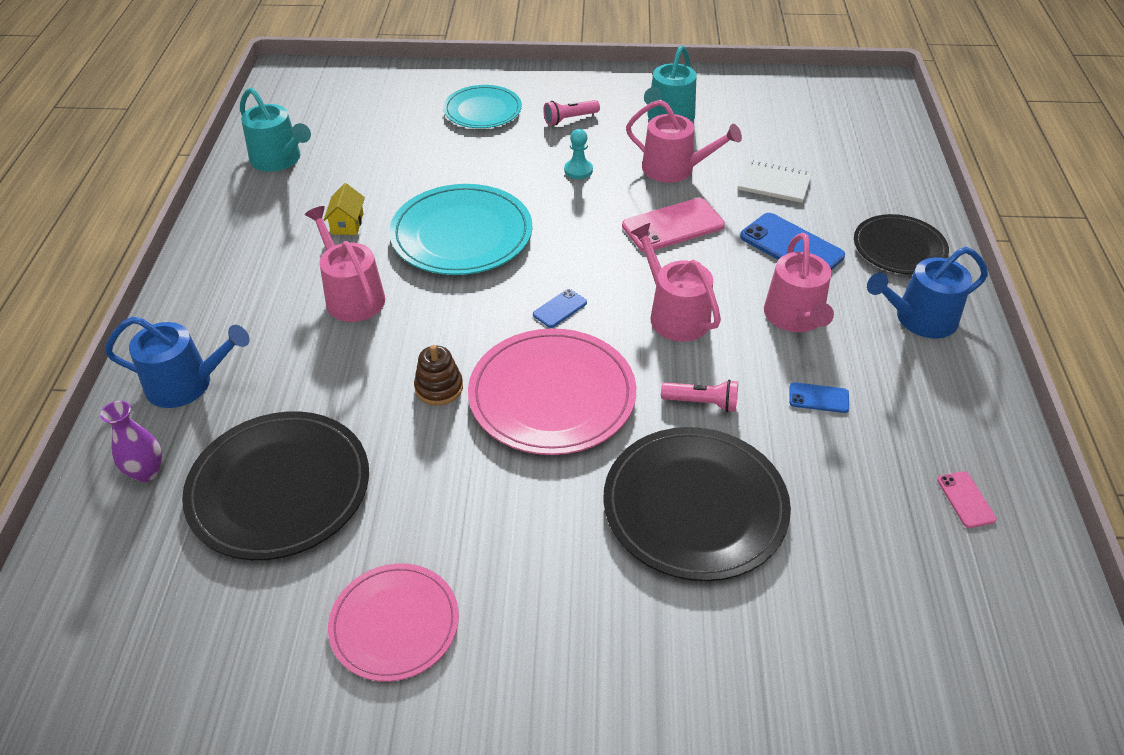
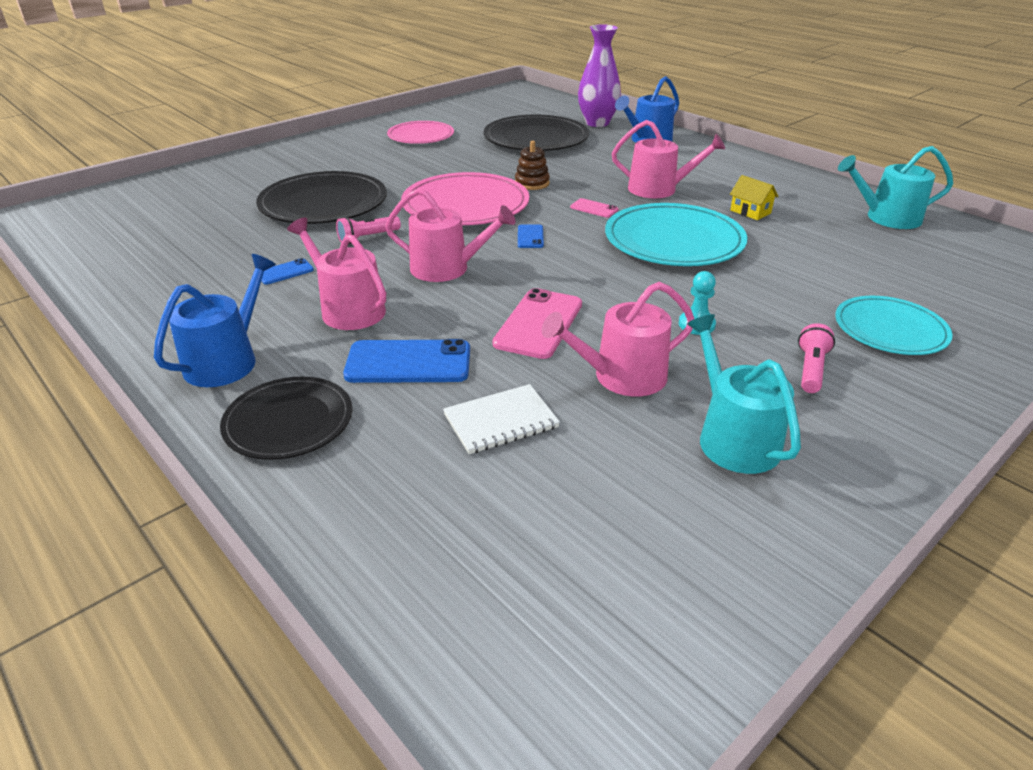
camera: 135 degrees right, 10 degrees down
(146, 472) = (597, 123): purple vase -> purple vase, size x1.70
(966, 499) = (139, 268): pink phone -> pink phone (594, 208)

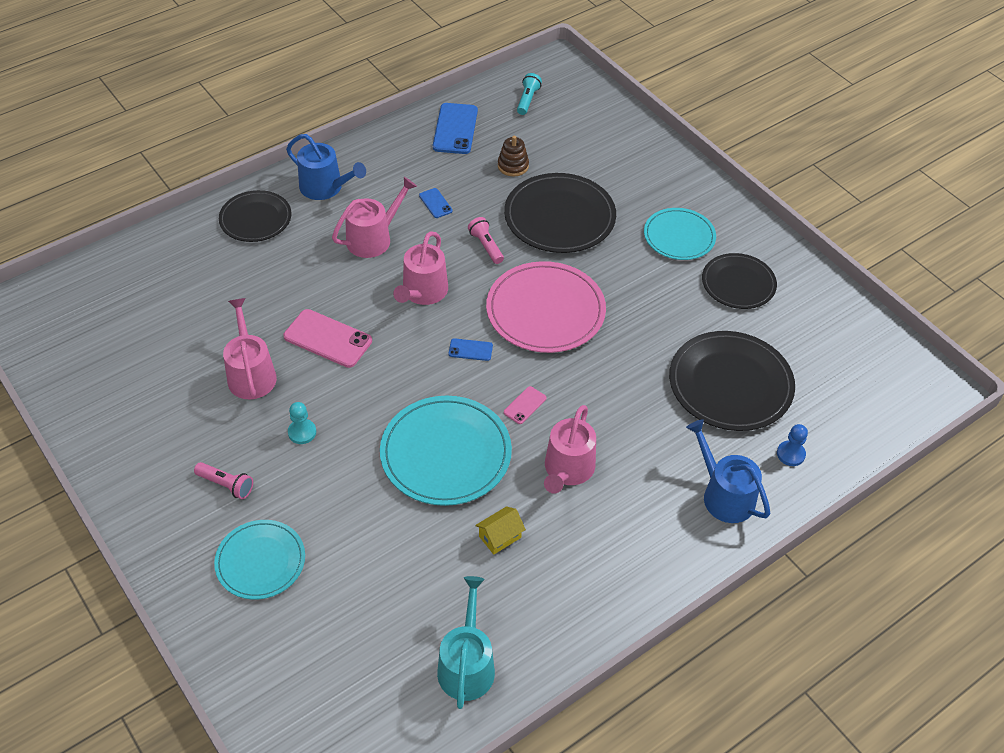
camera: 95 degrees right, 15 degrees up
(99, 228) = (527, 100): none -> turquoise flashlight
(360, 155) = (679, 236): none -> turquoise plate
(408, 362) = (299, 269): blue phone -> blue phone (455, 129)
(421, 136) = (738, 283): pink plate -> black plate
(501, 421) = (225, 308): white notebook -> none
(532, 183) = (593, 365): brown stacking toy -> brown stacking toy (513, 166)
(597, 123) = (790, 454): purple vase -> blue pawn
(733, 438) = (172, 417): turquoise watering can -> none

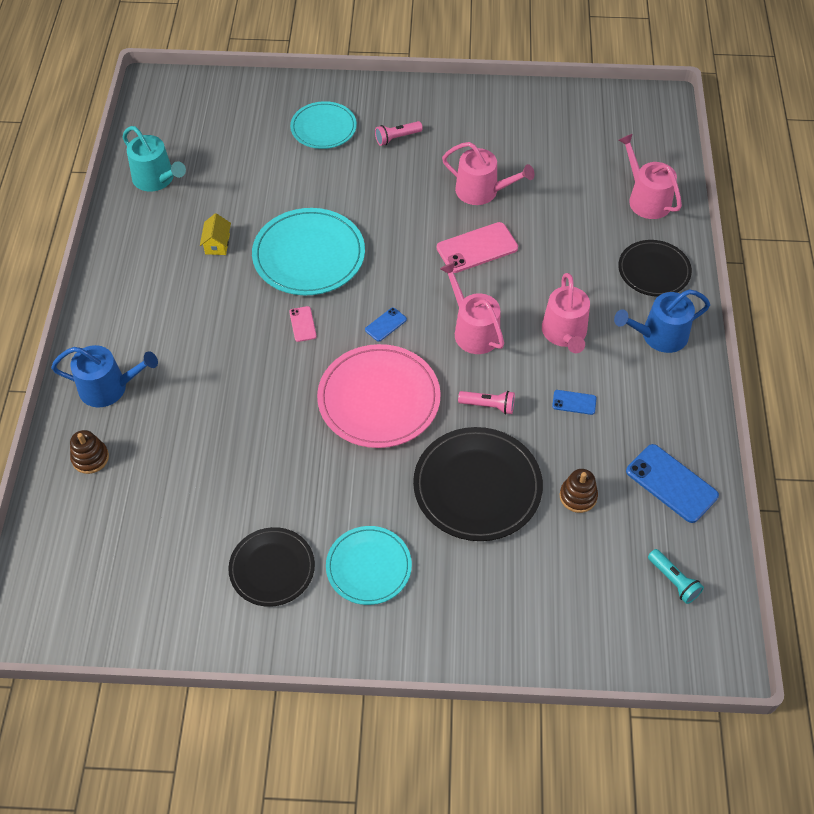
camera: 130 degrees right, 5 degrees up
(302, 432) = (403, 192): turquoise pawn -> none
(567, 470) = (225, 312): pink watering can -> pink watering can (646, 199)
(730, 384) = (186, 471): black plate -> none
(790, 454) = (90, 458): blue pawn -> brown stacking toy

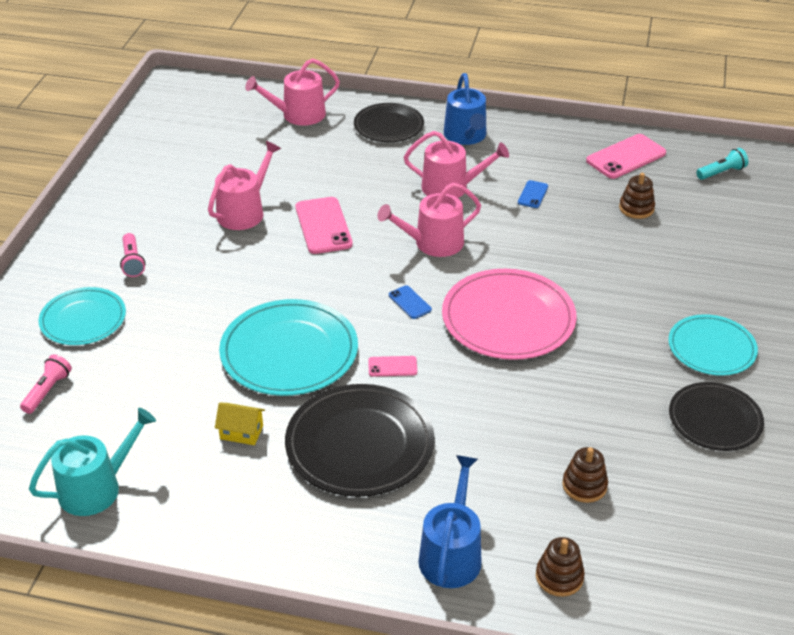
camera: 80 degrees left, 15 degrees down
(183, 469) = (584, 485): none -> brown stacking toy
(477, 486) = (622, 266): black plate -> black plate (360, 444)
(488, 406) = (528, 246): pink flashlight -> pink flashlight (47, 391)
(671, 483) = (626, 157): blue phone -> pink phone

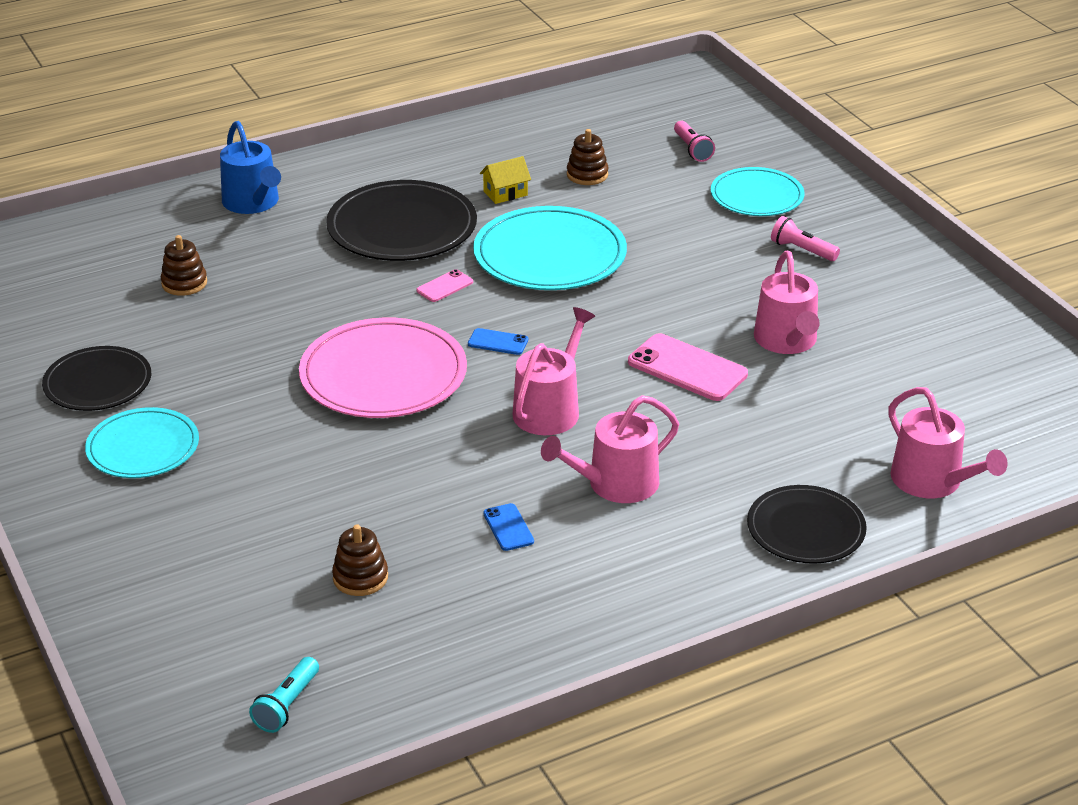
camera: 140 degrees right, 5 degrees down
(96, 488) = (558, 126): turquoise watering can -> none
(298, 115) = (932, 482): pink watering can -> pink watering can turned 120 degrees clockwise
(466, 136) = (691, 569): blue watering can -> none
(559, 577) = (157, 225): brown stacking toy -> brown stacking toy (587, 175)
(626, 157) = (445, 656): pink phone -> none

